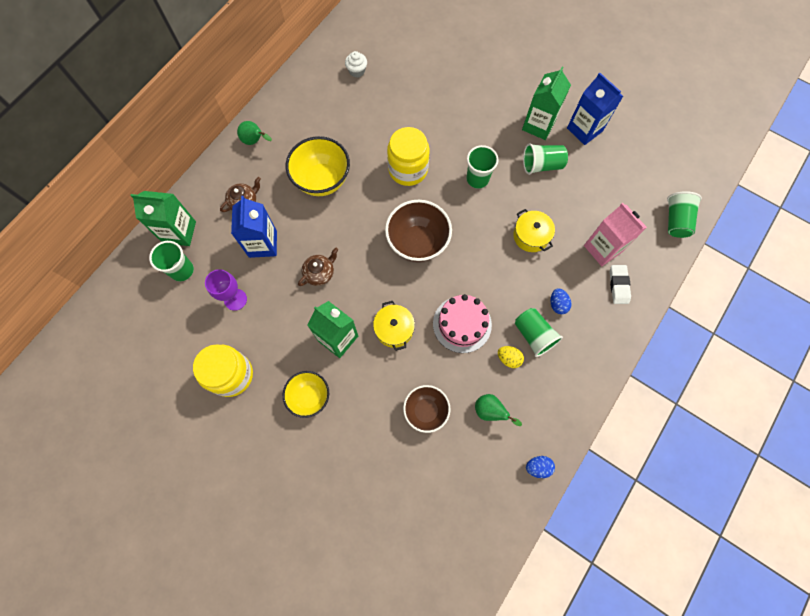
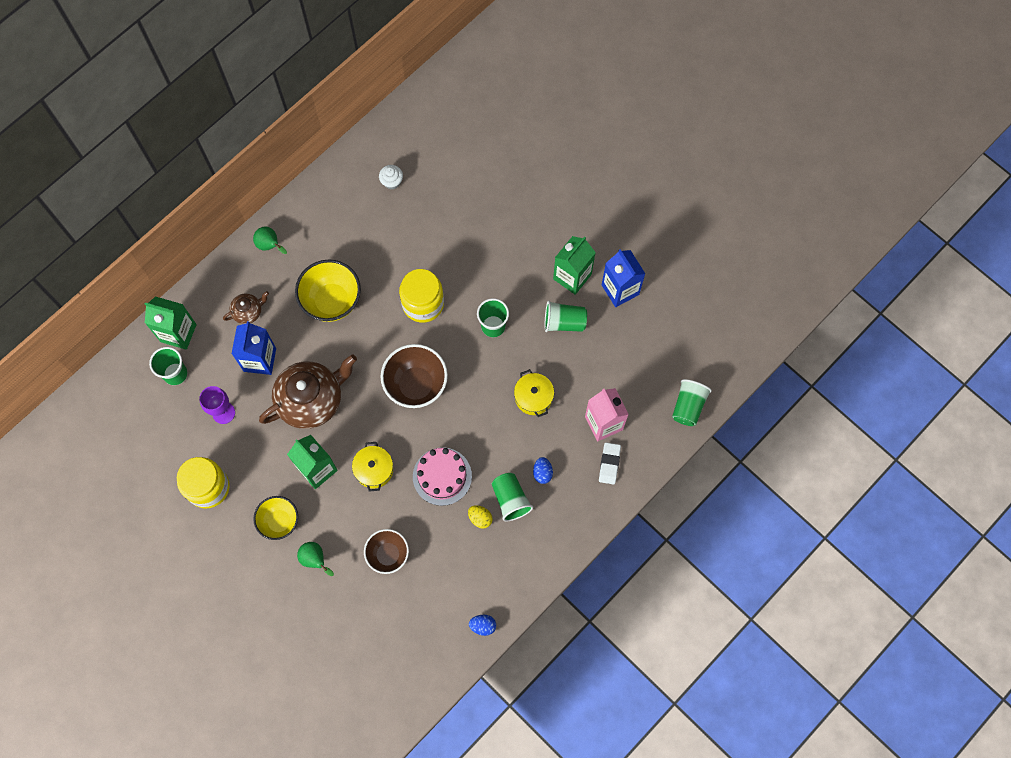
camera: 10 degrees right, 0 degrees up
(319, 273) = (311, 400): brown teapot -> brown teapot, size x2.12
(490, 411) = (450, 566): green pear -> green pear (315, 559)

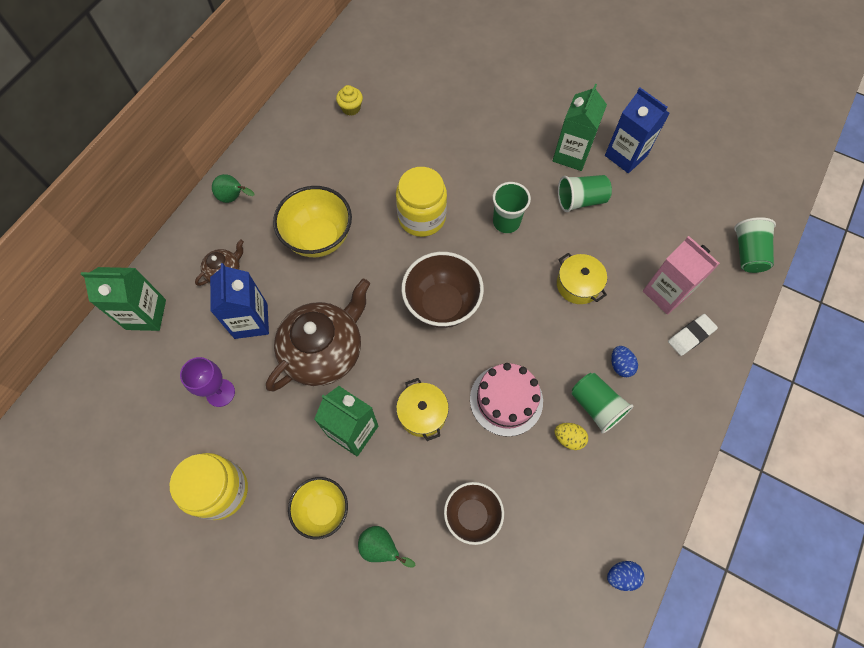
camera: 15 degrees left, 5 degrees down
(175, 374) = (151, 362): green cup -> none
(392, 182) = (351, 108): white cupcake -> yellow cupcake
(609, 464) = (691, 336): white eraser -> white eraser turned 60 degrees clockwise

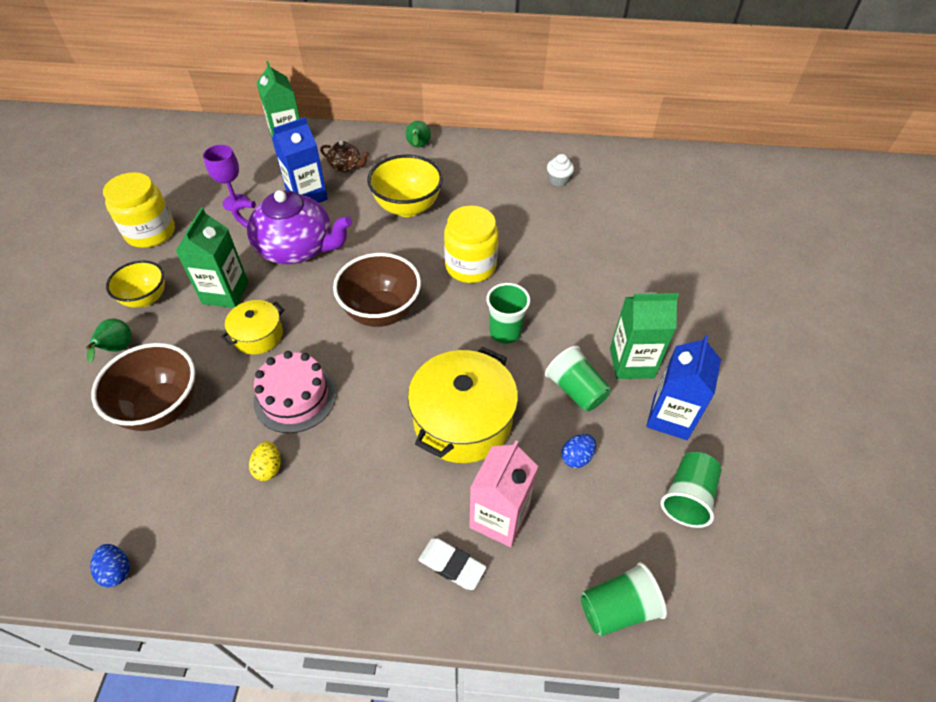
camera: 65 degrees right, 15 degrees down
(324, 351) = (297, 248): brown teapot -> purple teapot
(351, 108) = (558, 180): yellow cupcake -> white cupcake
(472, 515) = (162, 408): brown bowl -> brown bowl, size x1.53
(578, 285) = (462, 420): yellow pot -> yellow pot, size x1.82
(596, 406) = (316, 483): green cup -> green cup (687, 497)
(620, 365) = (377, 494): blue egg -> blue egg (576, 457)

